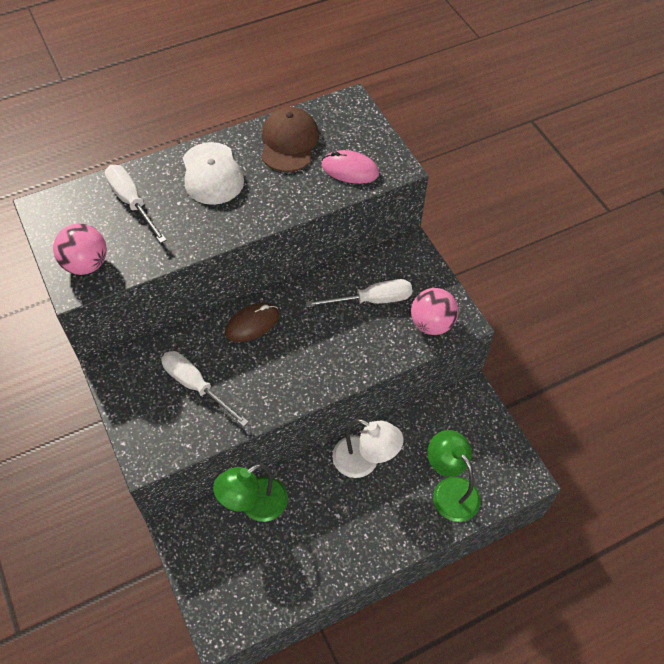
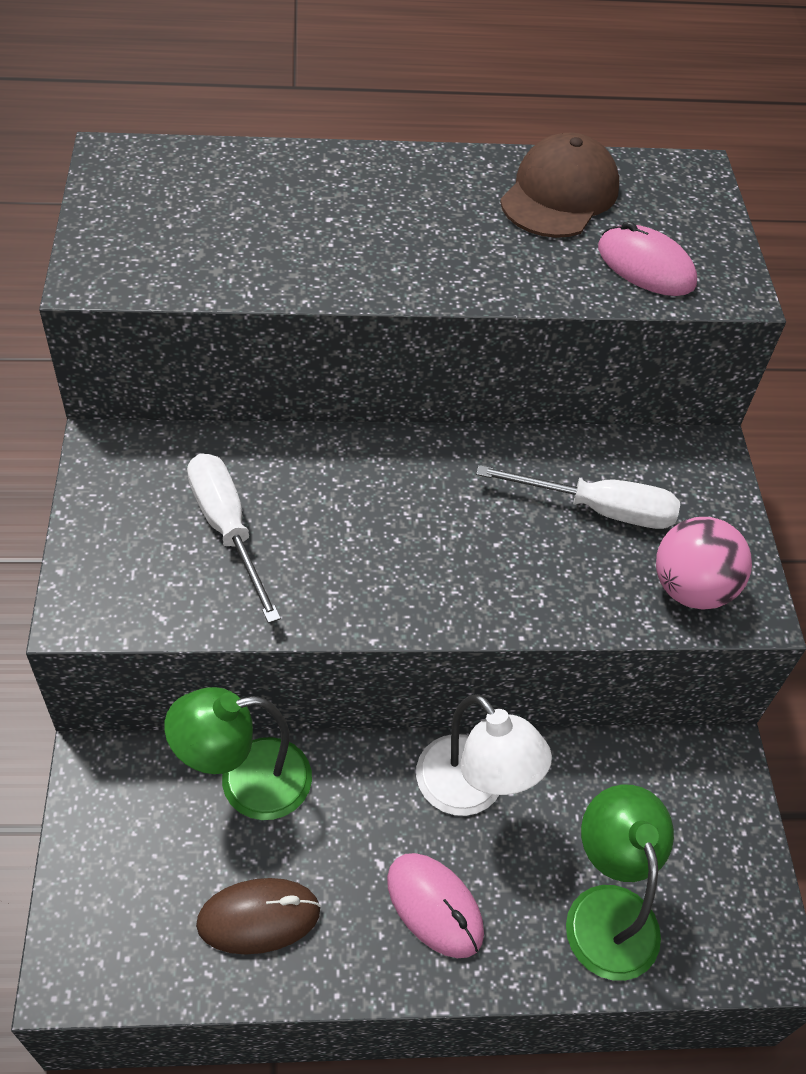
camera: 20 degrees right, 5 degrees down
(86, 264) = (130, 253): pink ball -> none
(132, 202) = (255, 193): white screwdriver -> none
(212, 174) = (406, 197): white cap -> none
(252, 324) = (372, 469): brown mouse -> brown mouse (258, 917)
(372, 523) = (434, 906): none -> pink mouse

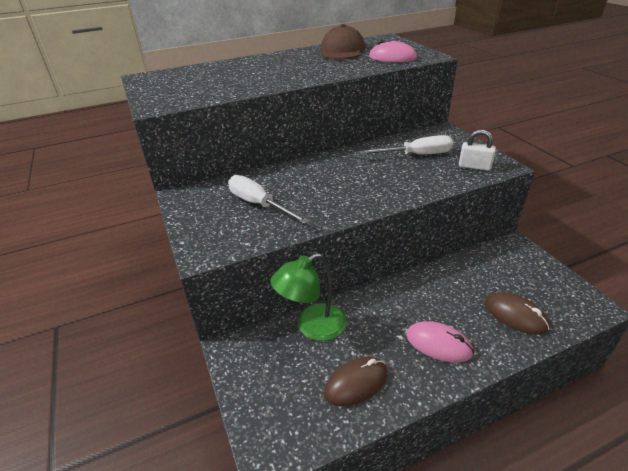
camera: 15 degrees left, 15 degrees down
(472, 791) = (421, 292): white lamp -> none
(607, 910) = (515, 315): green lamp -> brown mouse
(691, 589) = (474, 166): pink ball -> white padlock

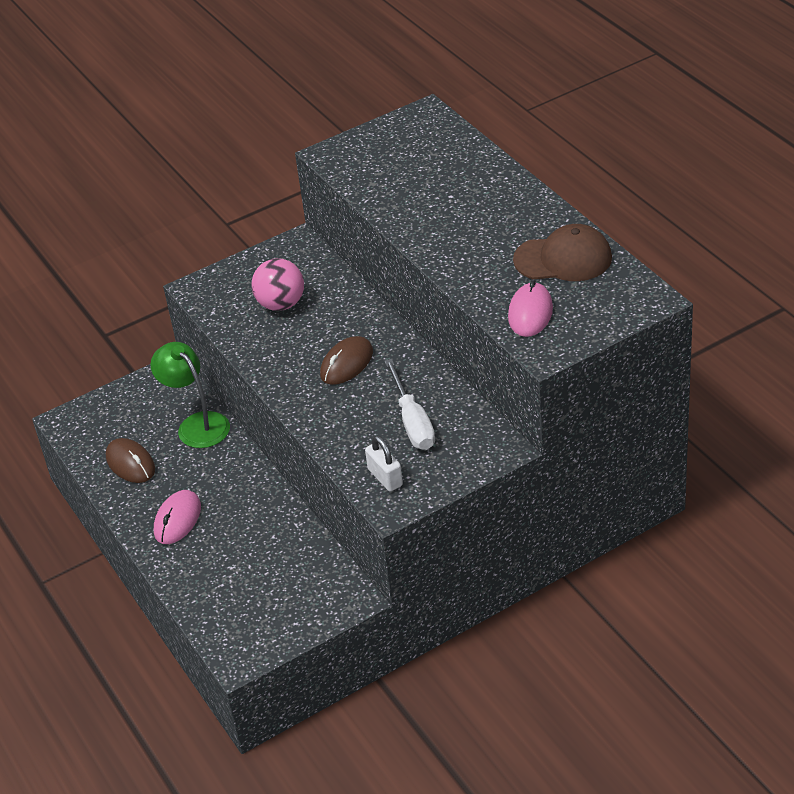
camera: 85 degrees right, 5 degrees up
(259, 204) = (281, 304): white screwdriver -> pink ball
(474, 166) = (385, 477): white padlock -> white padlock turned 45 degrees counterclockwise
(515, 315) = (220, 584): brown mouse -> brown mouse (346, 364)

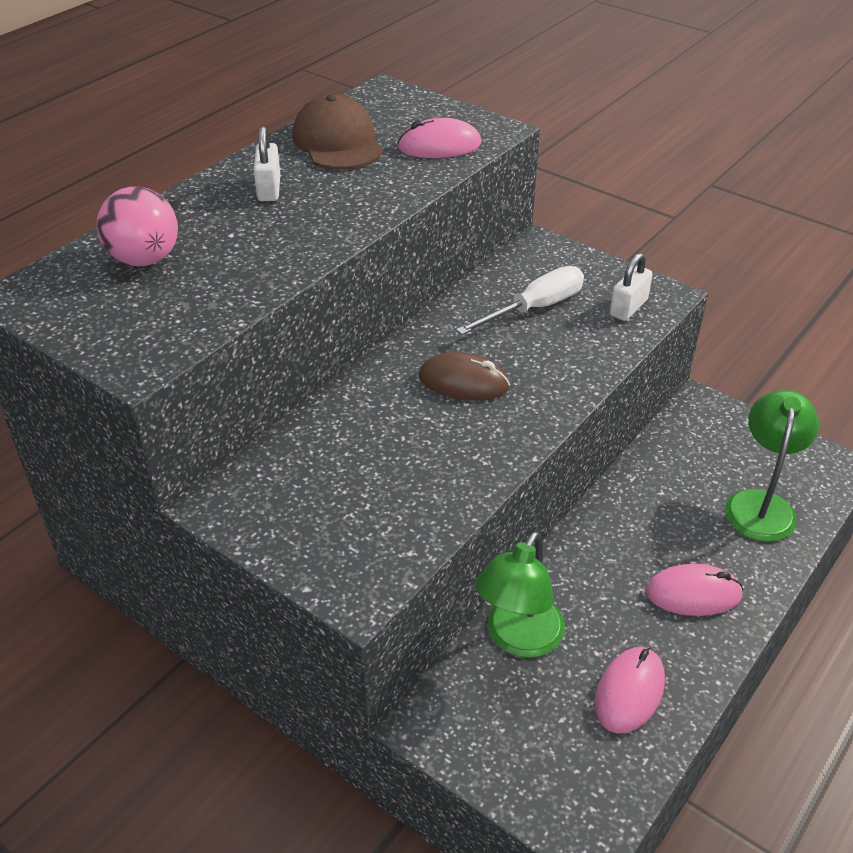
camera: 115 degrees left, 0 degrees up
(130, 463) = (629, 692): brown mouse -> pink mouse
(229, 590) = (760, 504): none -> green lamp
(281, 304) = (368, 478): pink ball -> pink ball (144, 259)
(504, 217) = (269, 189): none -> white padlock

